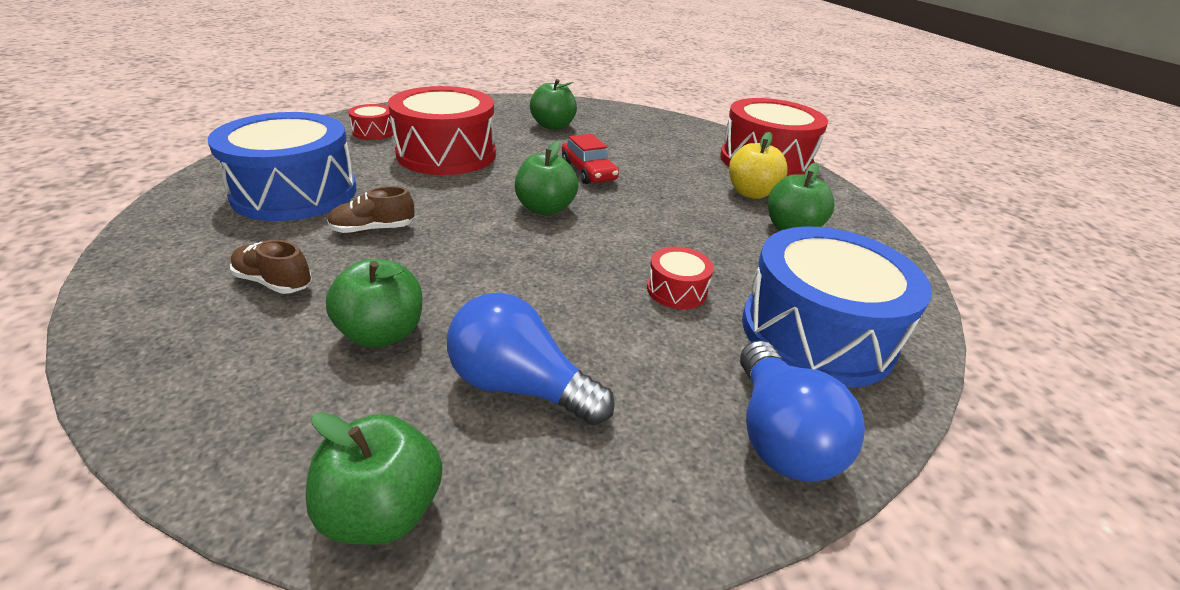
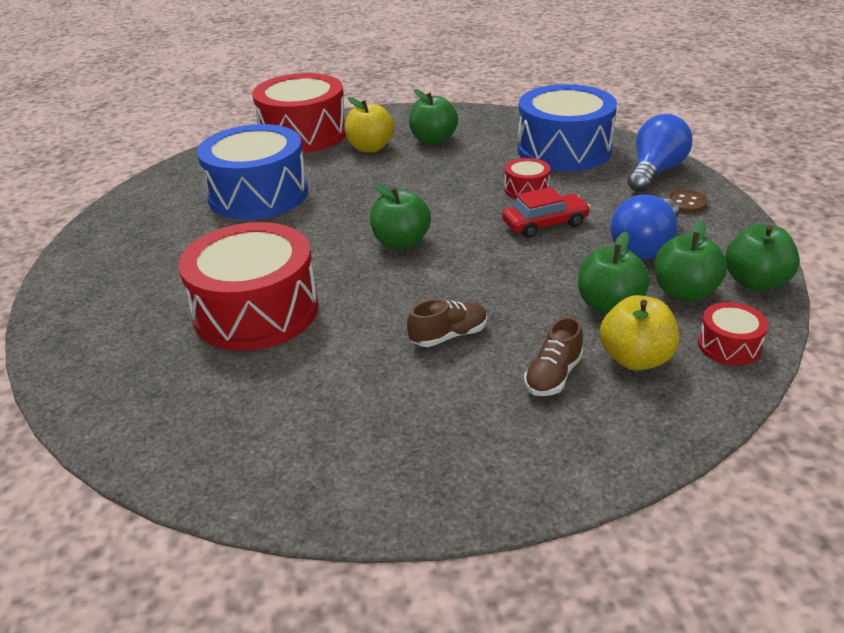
camera: 80 degrees left, 0 degrees up
(265, 341) = (635, 359): none -> yellow apple
(295, 193) = (362, 409): blue drum -> blue drum (258, 194)
(373, 229) = (449, 336): brown shoe -> brown shoe turned 105 degrees counterclockwise
(374, 132) = (162, 382): red drum -> red drum (729, 346)
(553, 126) = (177, 242): green apple -> green apple (684, 292)
(588, 172) = (318, 220): red car -> red car (545, 224)
(664, 460) = (685, 203): none -> brown button
(778, 435) = (655, 172): blue light bulb -> blue light bulb turned 60 degrees counterclockwise

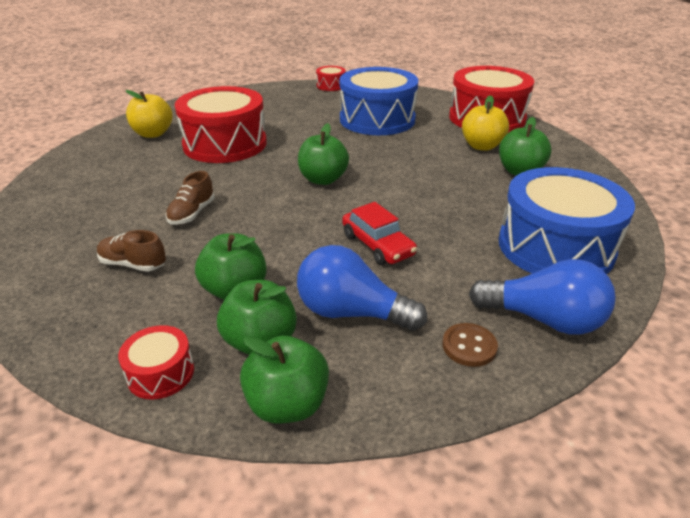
camera: 75 degrees right, 0 degrees up
(449, 336) = (192, 214): brown shoe -> brown shoe turned 60 degrees clockwise
(526, 189) = (445, 229): red drum -> red drum (331, 86)
(635, 359) = (148, 308): yellow apple -> yellow apple (153, 134)

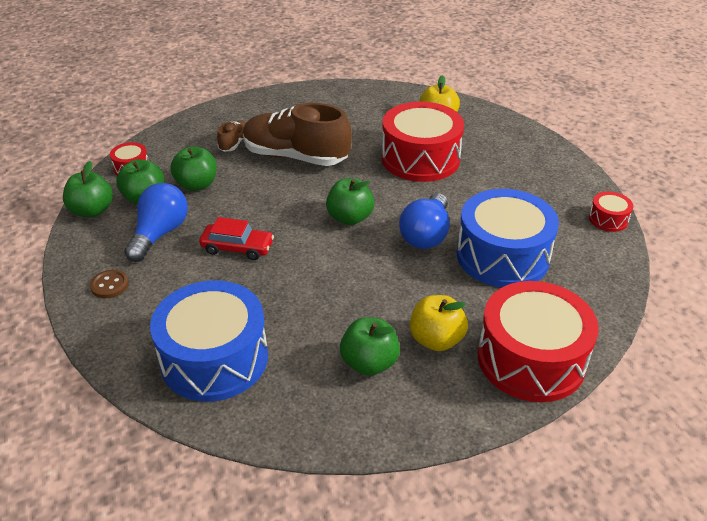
camera: 90 degrees right, 5 degrees up
(192, 214) = (295, 157): brown shoe -> brown shoe, size x2.24
(377, 245) = (237, 248): red car -> red car turned 135 degrees counterclockwise
(543, 319) = (123, 329): blue light bulb -> blue light bulb (426, 235)

